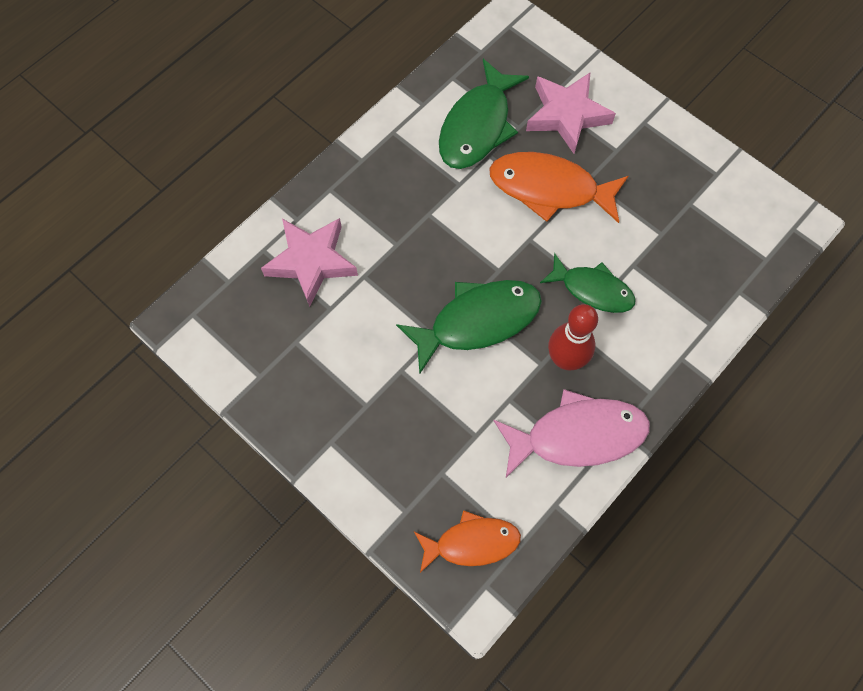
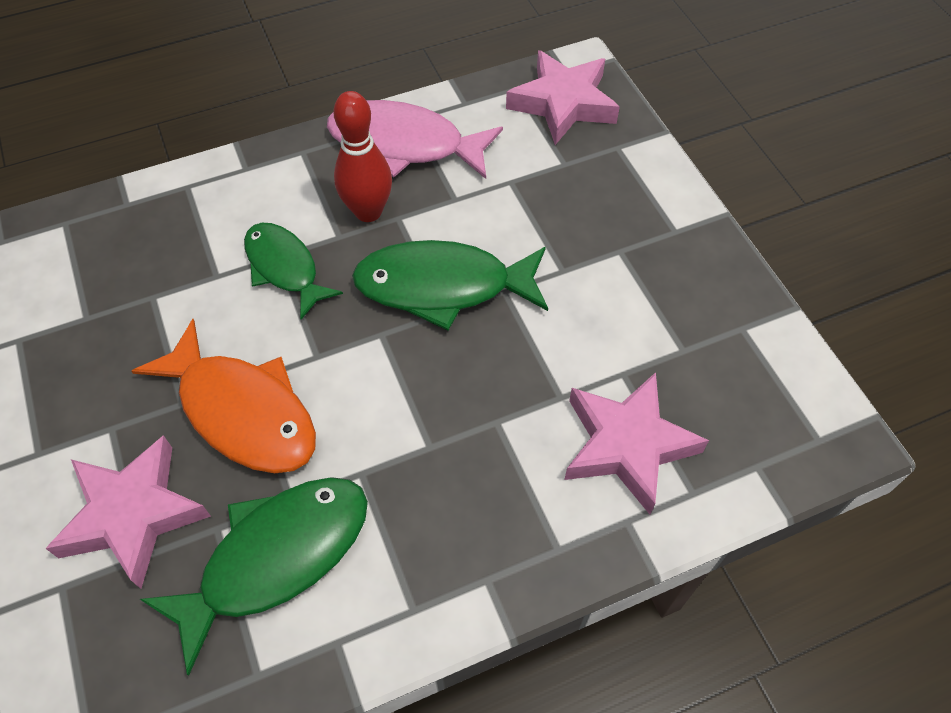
camera: 155 degrees left, 10 degrees down
(471, 543) = (563, 103): orange fish -> pink star

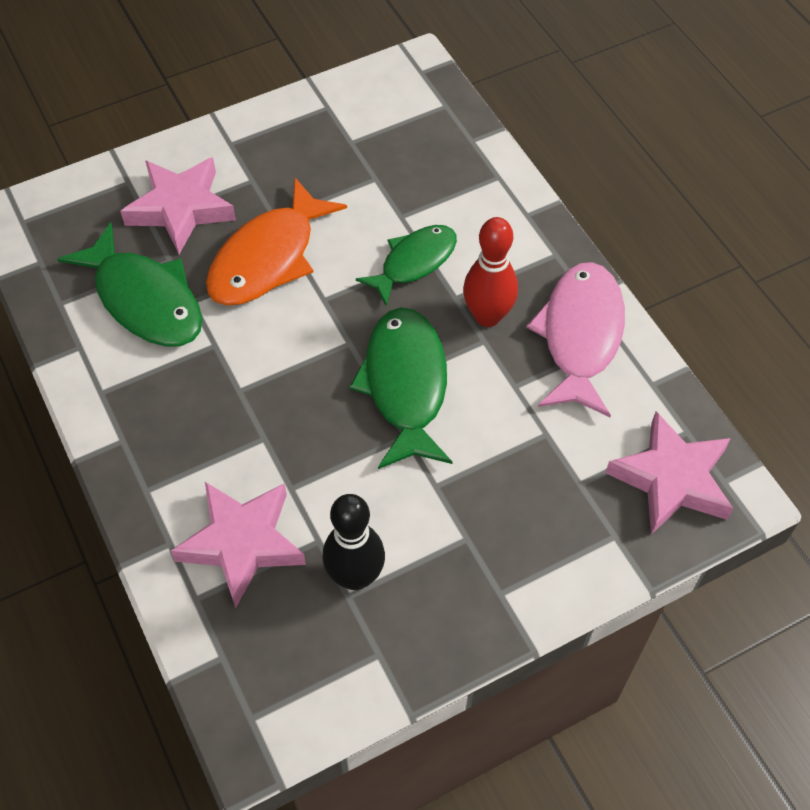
camera: 85 degrees right, 0 degrees up
(662, 342) = (355, 576): none -> black bowling pin

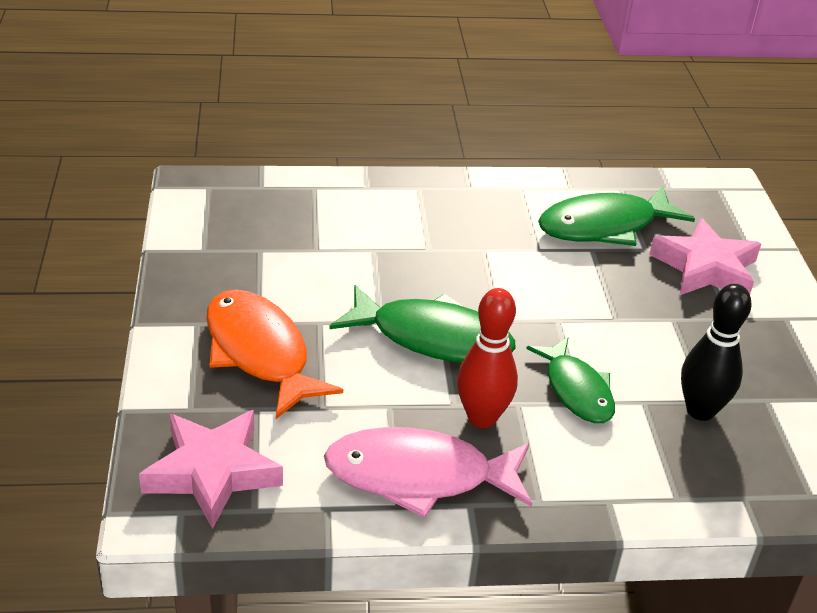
camera: 110 degrees right, 20 degrees down
(242, 543) = (342, 216): pink star -> none
(268, 257) = (623, 301): orange fish -> orange fish (260, 353)
(355, 576) = (272, 257): black bowling pin -> black bowling pin (700, 410)
(580, 336) = (419, 476): pink fish -> pink fish turned 150 degrees clockwise

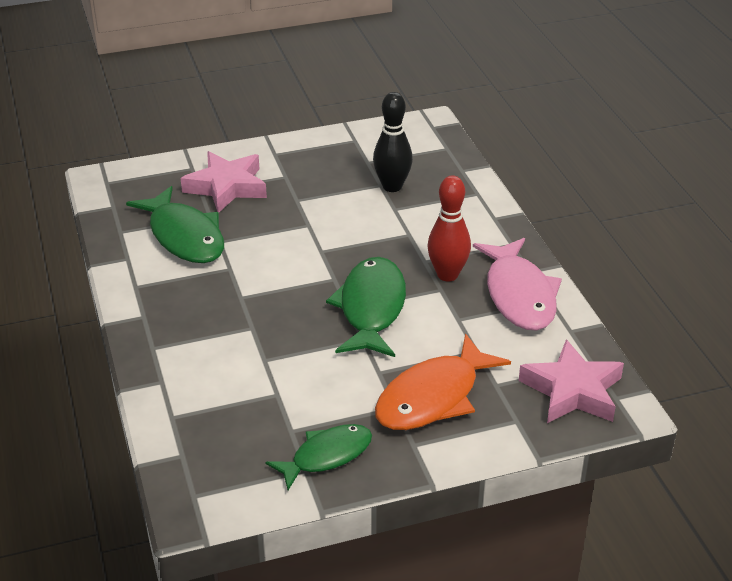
camera: 100 degrees left, 0 degrees up
(576, 390) = (397, 237): green fish -> green fish (326, 456)

